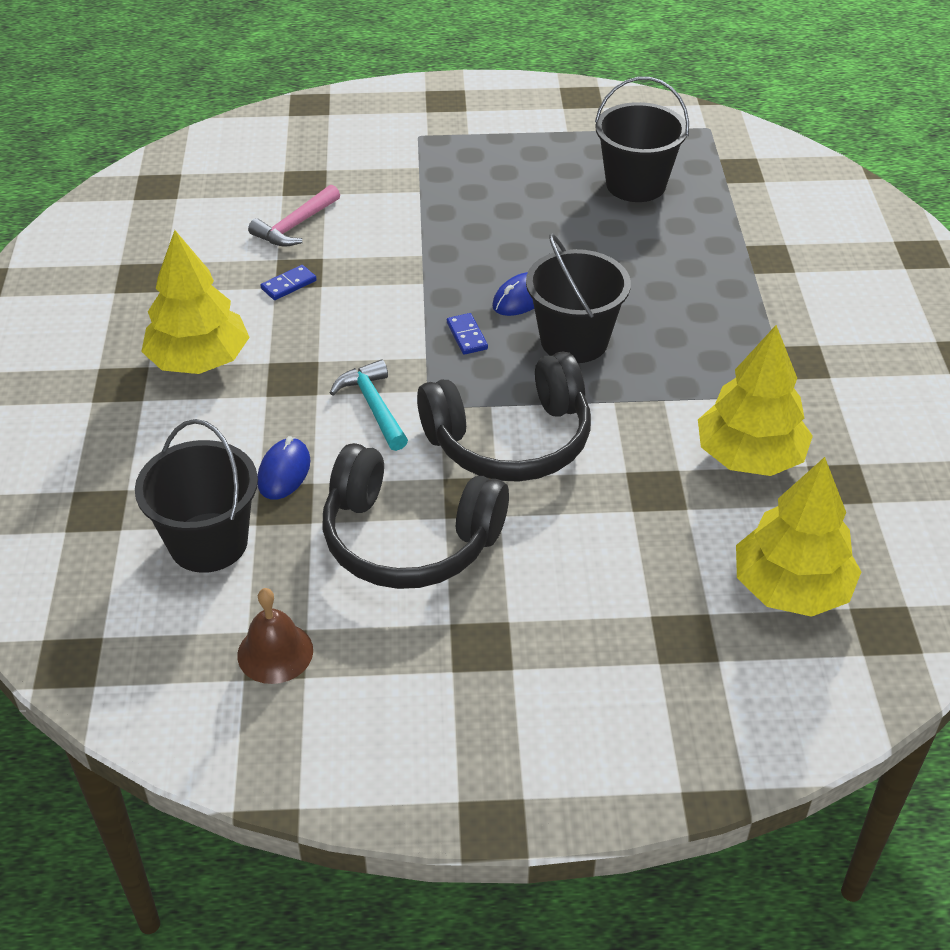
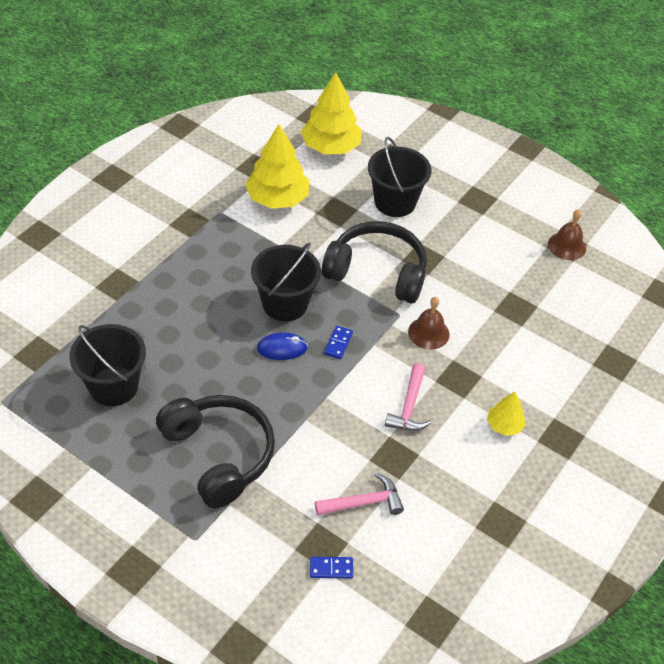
camera: 145 degrees left, 5 degrees up
(199, 360) = (504, 425): yellow tree -> yellow tree, size x0.51
(208, 542) = (566, 311): black bucket -> black bucket (395, 202)
(284, 472) = (504, 324): blue mouse -> none
(289, 285) = (408, 450): blue domino -> blue domino (331, 568)
(324, 321) = (409, 407): none -> pink hammer
(373, 406) = (428, 333): turquoise hammer -> brown bell
(408, 540) = (470, 256): black headphones -> black headphones (219, 454)

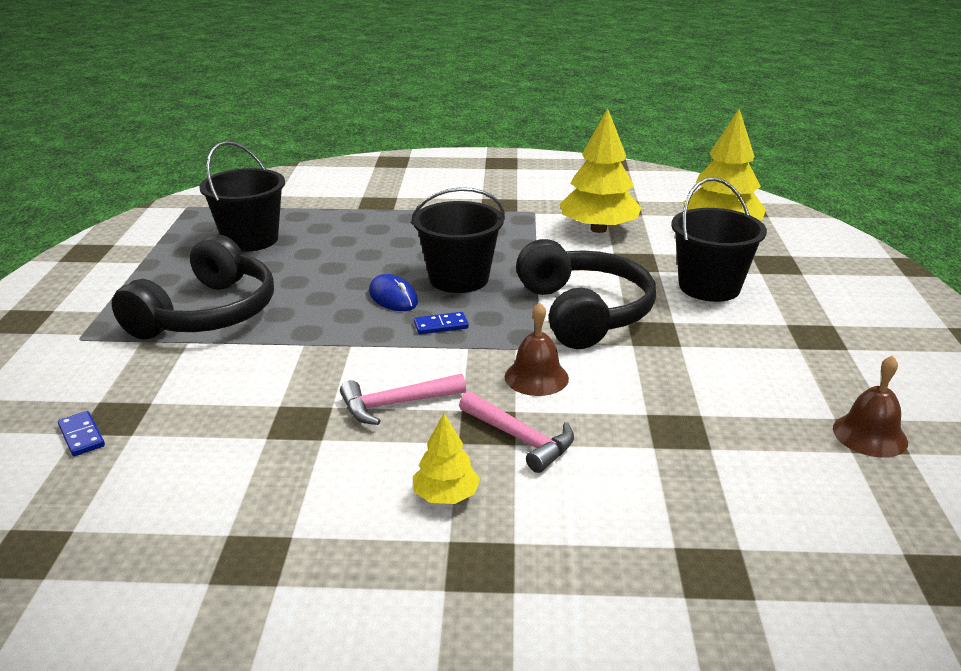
camera: 60 degrees right, 20 degrees down
(364, 502) = (205, 424): pink hammer -> pink hammer (520, 439)

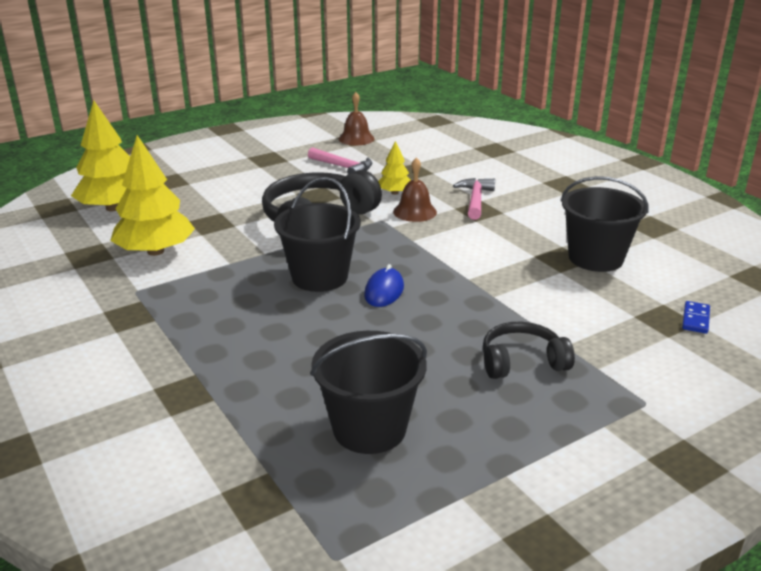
camera: 125 degrees left, 0 degrees up
(207, 314) = (522, 361): black headphones -> black headphones, size x0.58
(395, 404) = (502, 239): pink hammer -> pink hammer (343, 167)
(441, 325) = (398, 258): blue domino -> none
(446, 495) = (542, 202): yellow tree -> yellow tree (394, 193)
(709, 287) = (230, 193): black bucket -> black bucket (595, 258)

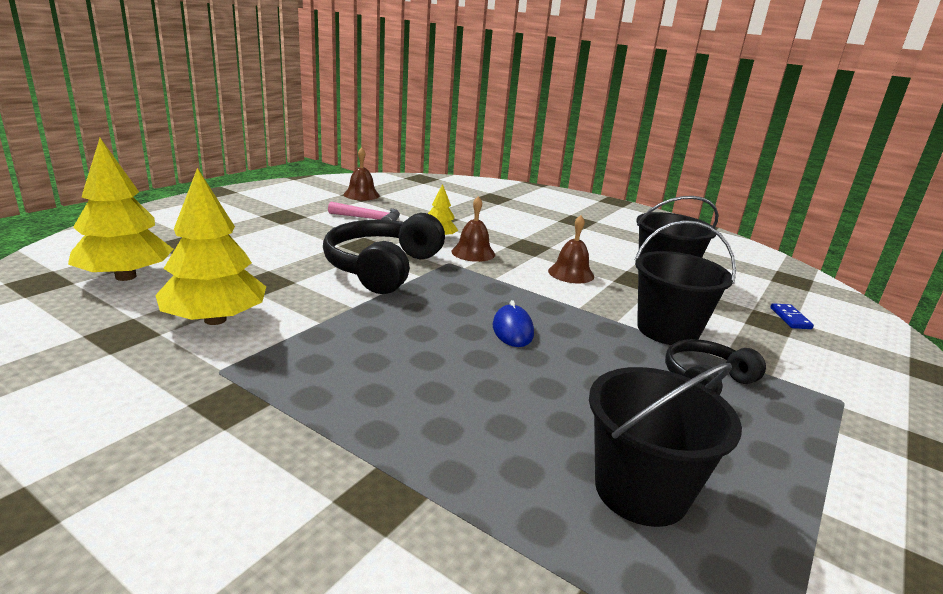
camera: 25 degrees left, 5 degrees down
(319, 277) = (434, 324): black bucket -> black bucket (667, 330)
(475, 200) = (517, 238): pink hammer -> none
(495, 243) = (571, 273): none -> brown bell

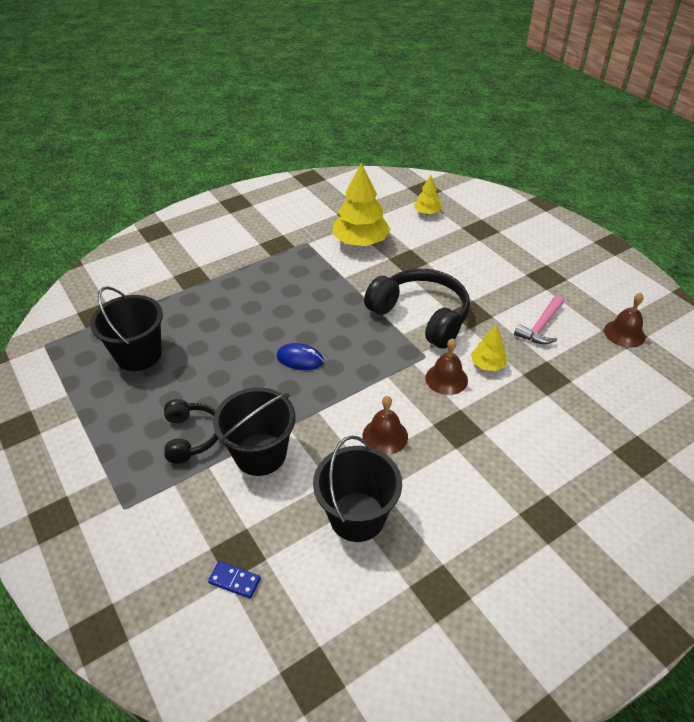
camera: 115 degrees right, 20 degrees up
(125, 277) = (427, 212): yellow tree -> yellow tree, size x0.51

